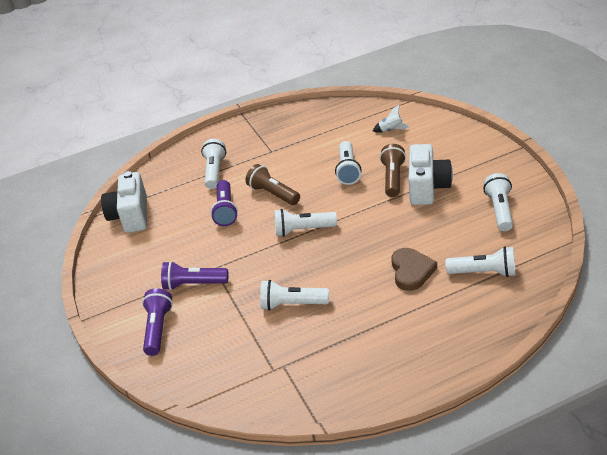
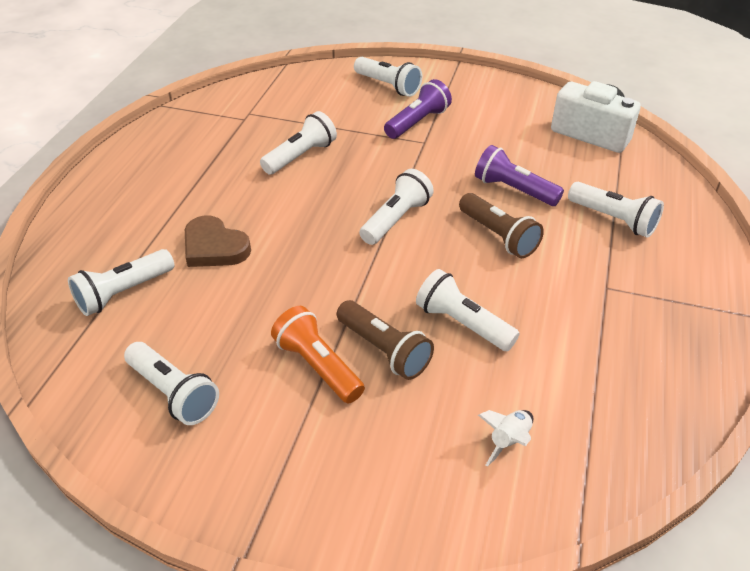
camera: 125 degrees right, 5 degrees up
(158, 329) = (388, 86): purple flashlight -> white flashlight
(273, 194) = (498, 236): brown flashlight -> brown flashlight turned 60 degrees clockwise
(427, 187) = (318, 366): white camera -> orange flashlight

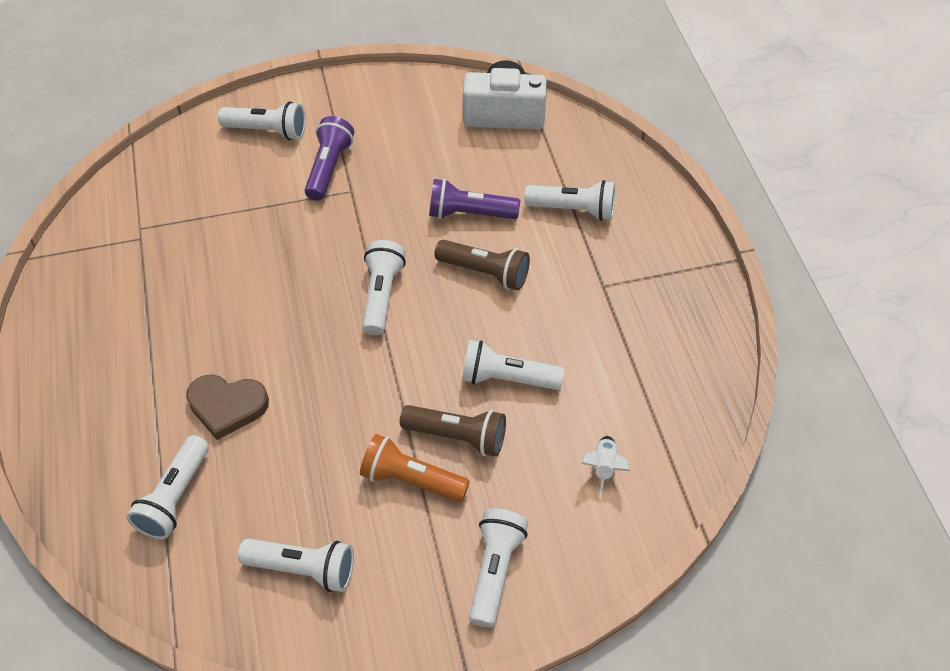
camera: 30 degrees left, 10 degrees up
(301, 156) = (237, 261): white flashlight -> white flashlight (495, 571)

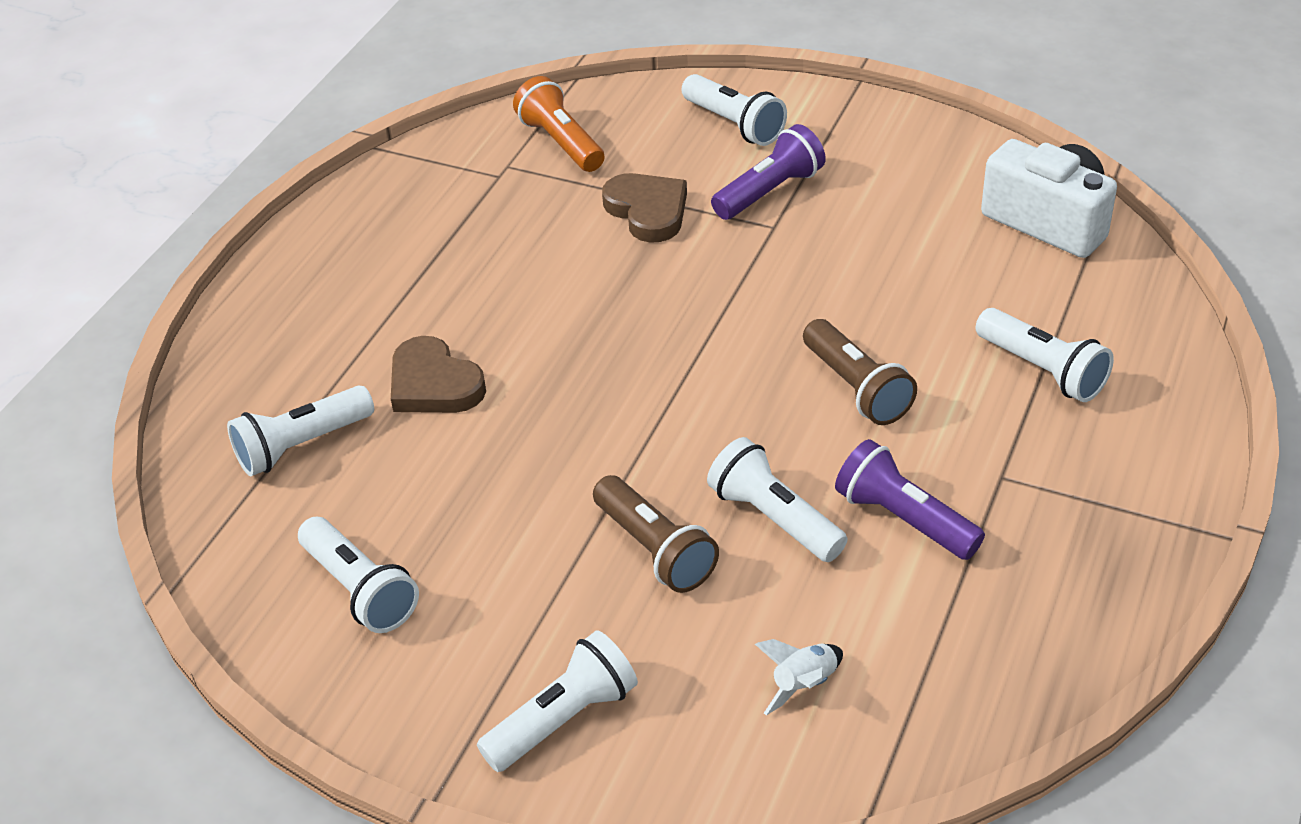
camera: 40 degrees right, 10 degrees down
(263, 217) = (648, 211): none -> brown heart
(382, 295) = (707, 354): white flashlight -> none
(411, 479) = (559, 566): orange flashlight -> orange flashlight (561, 142)
(469, 213) = (897, 314): purple flashlight -> purple flashlight (904, 519)

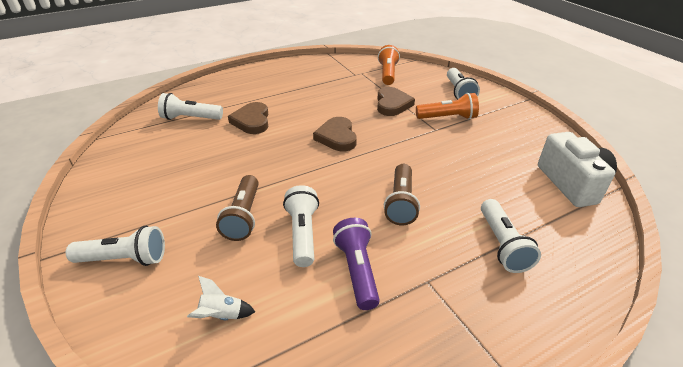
camera: 35 degrees right, 5 degrees down
(360, 590) = (139, 169): white flashlight -> none
(630, 330) = (337, 137): none -> brown heart
(770, 191) = (447, 118): purple flashlight -> orange flashlight

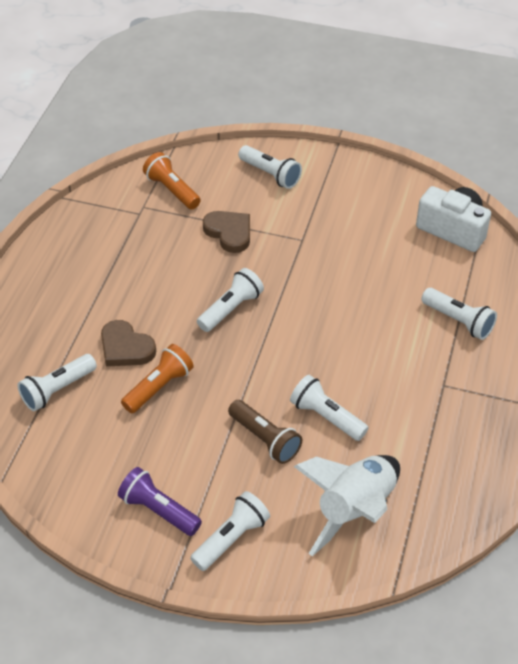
camera: 45 degrees left, 10 degrees up
(222, 315) = (354, 510): white rocket -> white rocket, size x2.45
(337, 137) = (231, 309): brown heart -> white flashlight
(357, 270) = (395, 412): purple flashlight -> purple flashlight (158, 510)
(401, 203) = (360, 337): brown flashlight -> none
(447, 118) = (297, 217): orange flashlight -> orange flashlight (159, 387)

